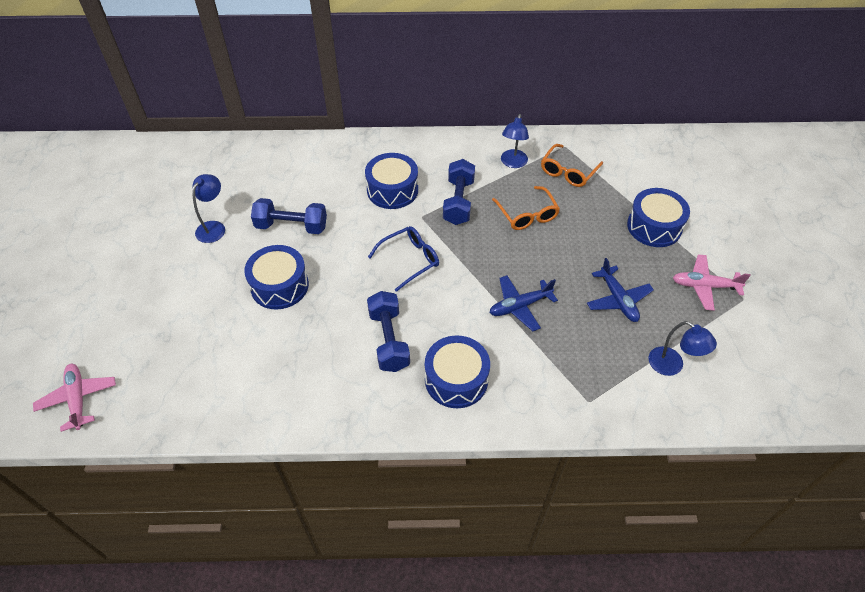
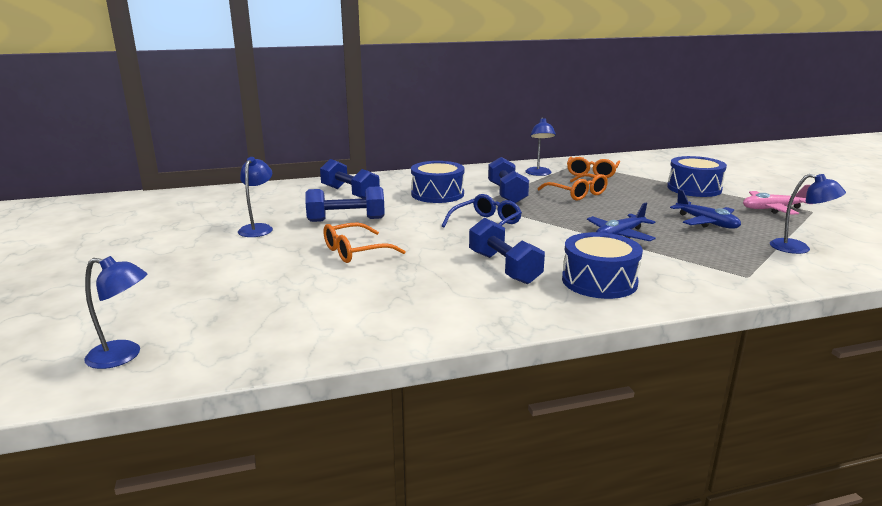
camera: 15 degrees left, 30 degrees down
(78, 399) = (124, 356): pink plane -> blue lamp
(279, 286) = (355, 251): blue drum -> orange glasses
(313, 173) = (350, 193): none -> blue dumbbell

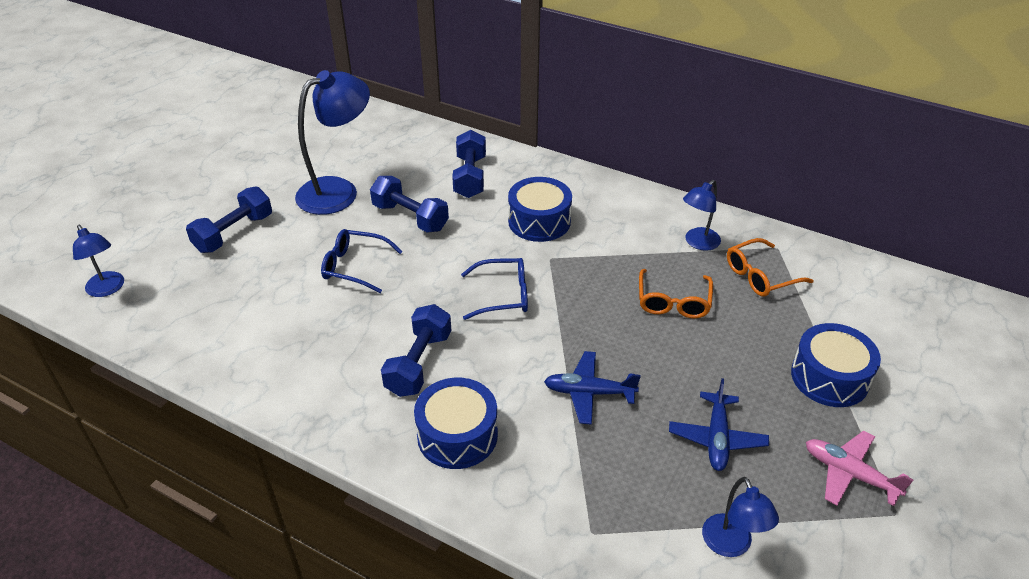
camera: 45 degrees right, 20 degrees up
(258, 228) = (338, 191): blue lamp -> blue lamp, size x1.84
(355, 251) = (355, 266): orange glasses -> blue glasses
(507, 194) = (603, 259): blue dumbbell -> blue dumbbell (234, 233)

